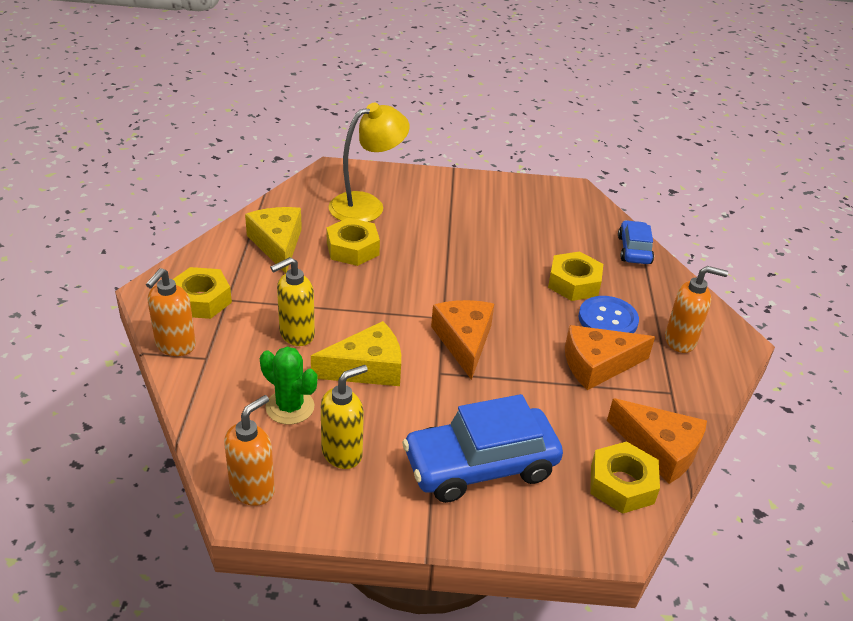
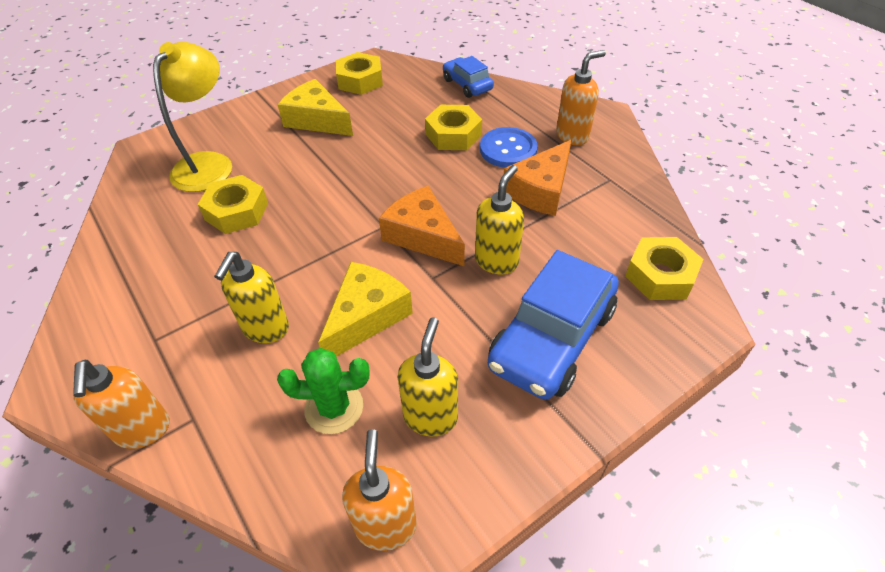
camera: 35 degrees left, 10 degrees up
(201, 300) = (124, 359): yellow nut -> yellow nut (360, 80)
(277, 244) = (154, 250): yellow cheese -> yellow cheese (317, 120)
(500, 392) = (496, 261): none -> yellow soap dispenser
(660, 449) = (652, 229): orange cheese -> none

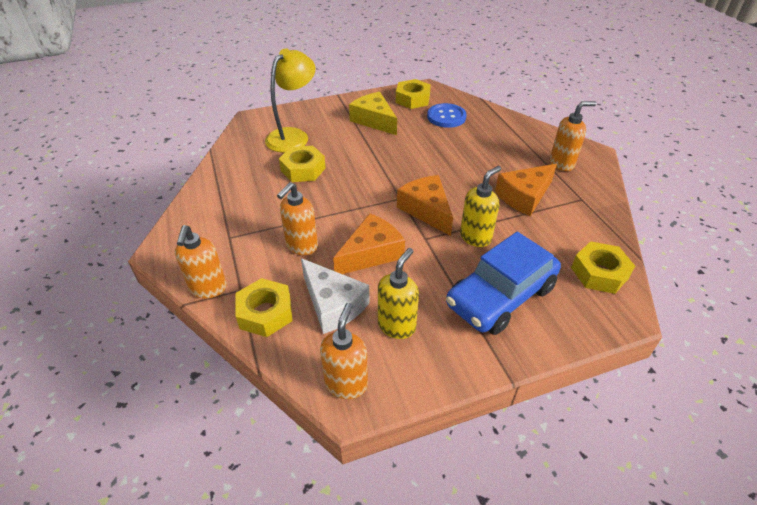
camera: 15 degrees right, 5 degrees down
(265, 329) = (301, 246): yellow soap dispenser -> orange soap dispenser
(334, 407) = (333, 304): green cactus -> white cheese
(366, 316) = (371, 253): yellow cheese -> orange cheese
(453, 135) = (470, 147): yellow nut -> yellow nut (265, 313)
(467, 85) = (491, 115): blue car -> none
(508, 149) = (508, 164): blue button -> blue button (446, 117)

